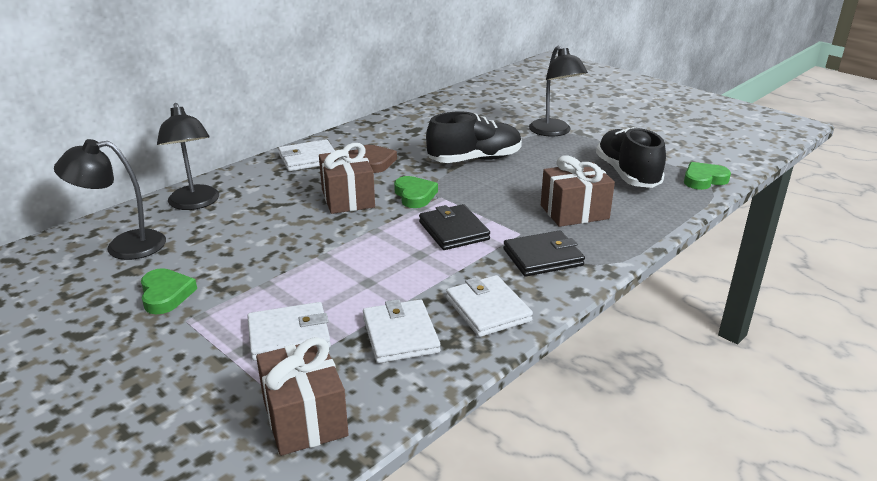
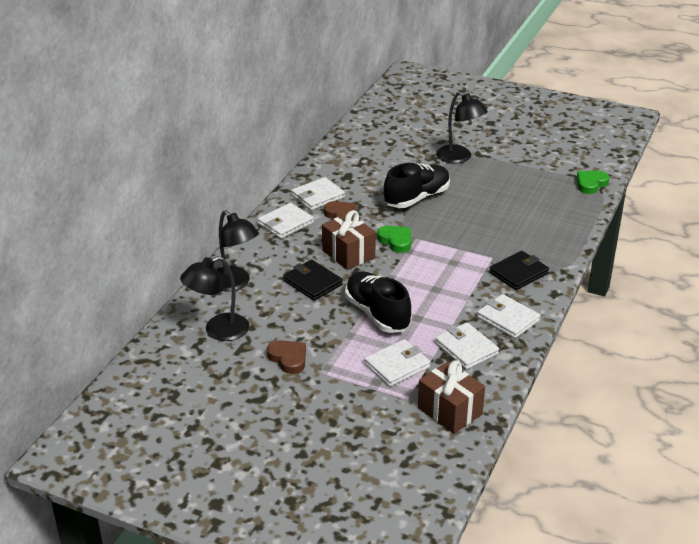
camera: 20 degrees left, 5 degrees up
(166, 294) = (288, 358): green heart -> brown heart
(366, 141) = (318, 196): none -> white wallet
(453, 231) = (445, 265): black wallet -> black wallet (312, 283)
(574, 212) = (518, 231): brown gift -> none
(627, 174) = (536, 190): black shoe -> black shoe (377, 314)

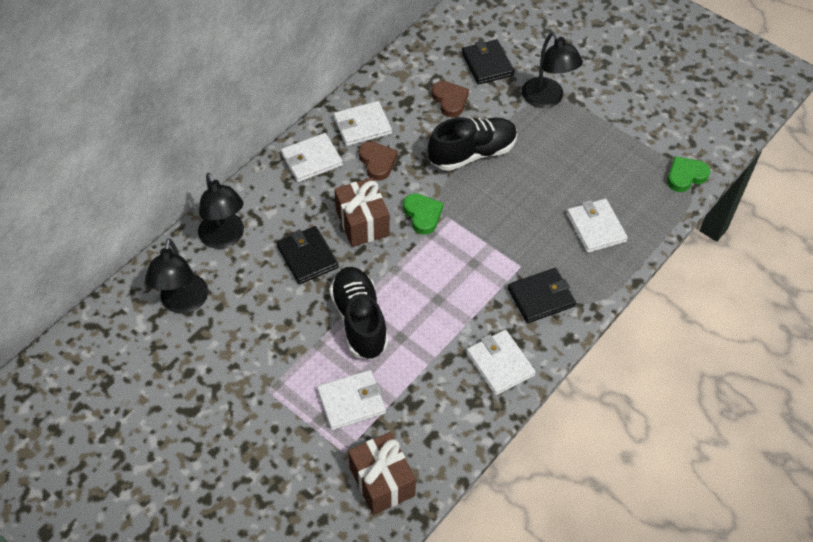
camera: 15 degrees right, 20 degrees up
(218, 331) = (183, 303): black lamp -> black lamp turned 75 degrees counterclockwise
(288, 358) = (241, 362): brown heart -> brown heart (450, 100)
(400, 145) = (487, 64): none -> black wallet
(466, 348) = (436, 396): white wallet -> white wallet (595, 228)

